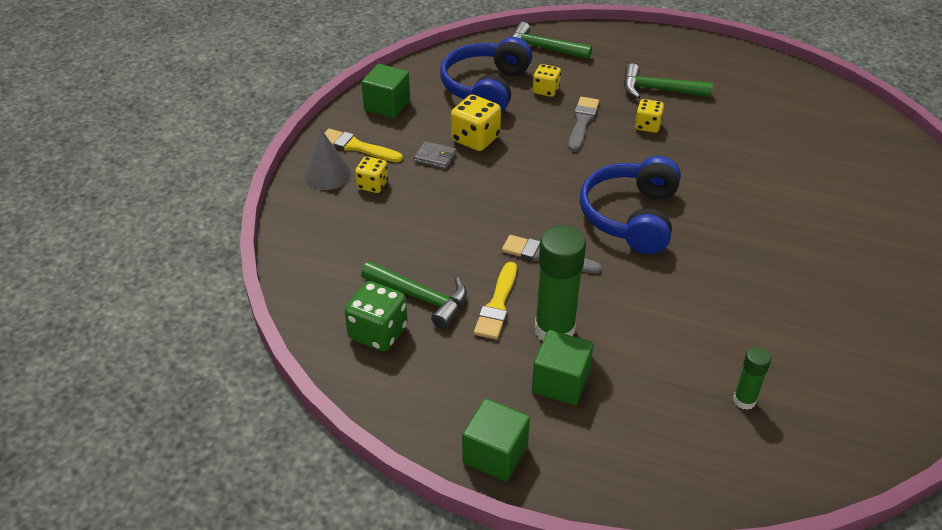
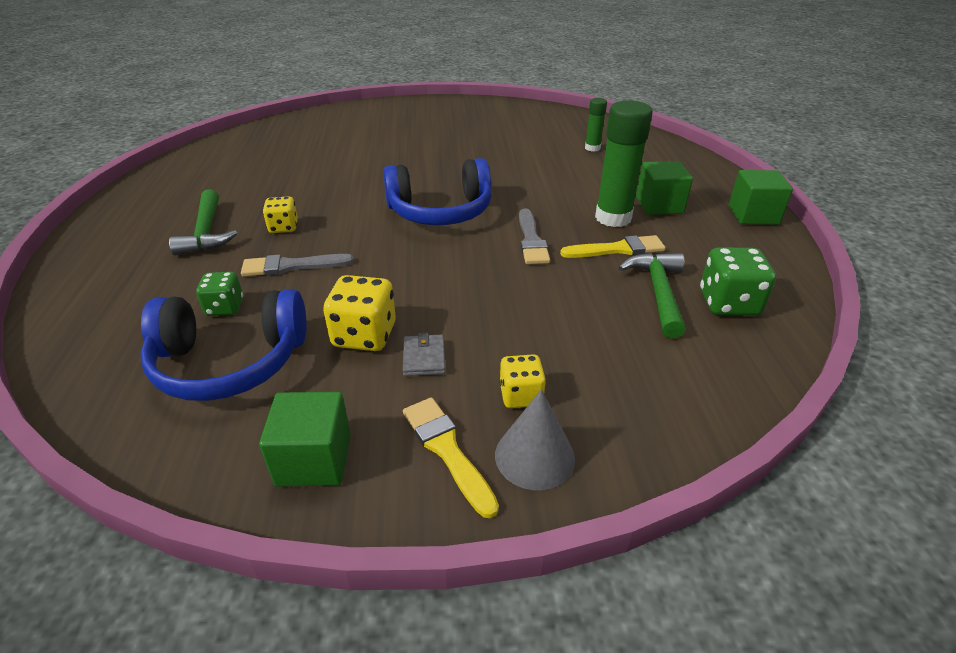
camera: 115 degrees left, 5 degrees down
(357, 147) = (447, 450): yellow brush -> yellow brush turned 150 degrees clockwise
(542, 48) = (103, 337): green hammer -> none
(546, 90) = (225, 307): yellow dice -> green dice

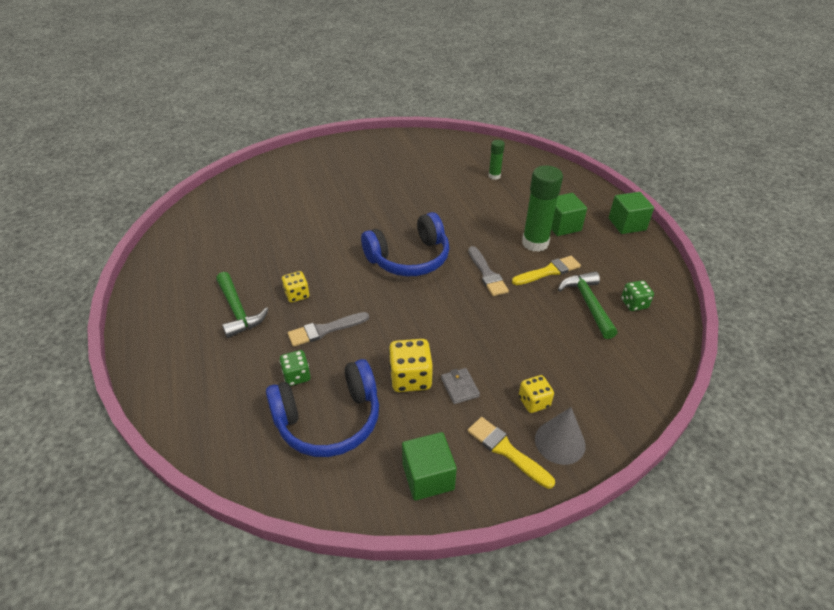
camera: 15 degrees left, 5 degrees up
(728, 303) = (634, 304): green dice -> green dice, size x0.64

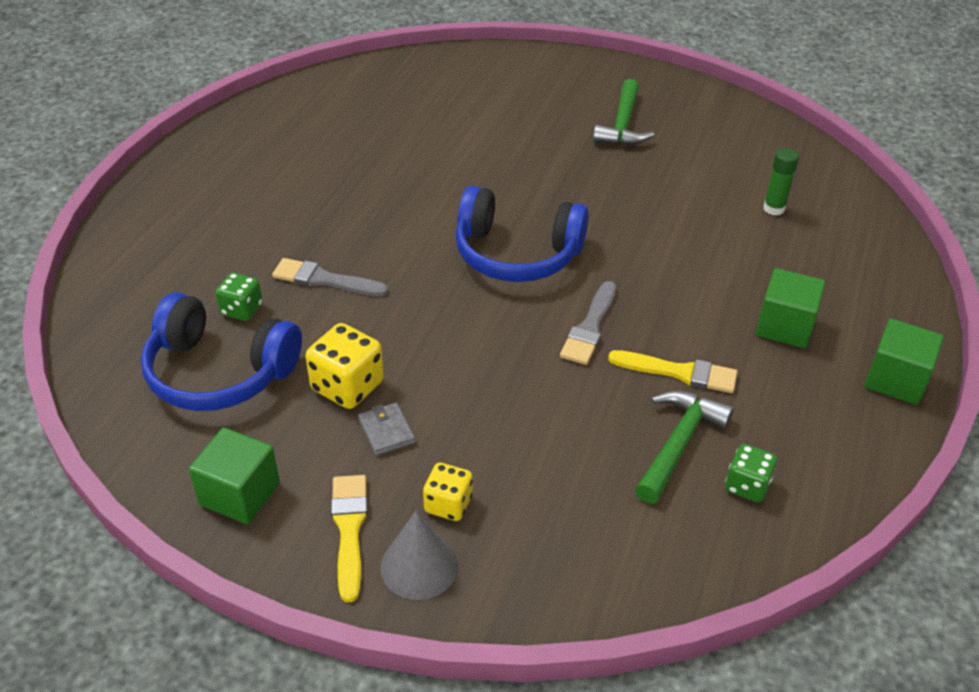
camera: 40 degrees right, 0 degrees up
(238, 311) = (266, 209): green hammer -> green hammer (622, 125)
(297, 295) = (342, 225): yellow dice -> none
(460, 387) = (386, 431): grey wallet -> grey wallet turned 45 degrees counterclockwise
(535, 243) = (710, 327): green glue stick -> none

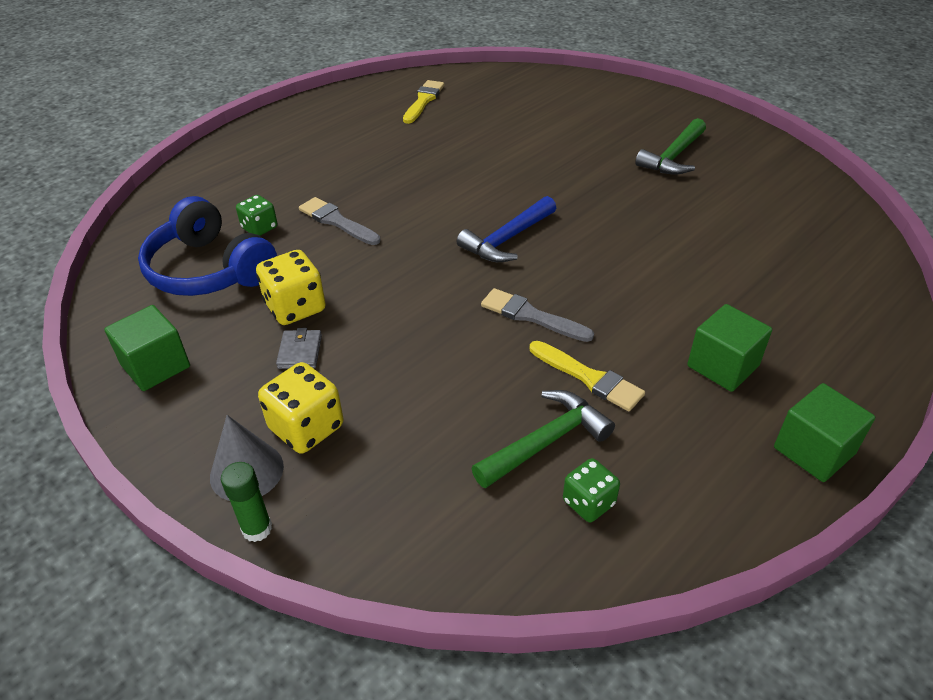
camera: 25 degrees right, 0 degrees up
(349, 529) = (214, 422): yellow brush -> yellow brush (423, 101)
(448, 504) = (306, 427): yellow dice -> yellow dice, size x1.57
(516, 254) = (507, 239): blue headphones -> blue hammer
(590, 327) = (531, 316): grey brush -> grey brush turned 75 degrees clockwise
(774, 209) = (778, 258): green glue stick -> green glue stick (257, 529)

